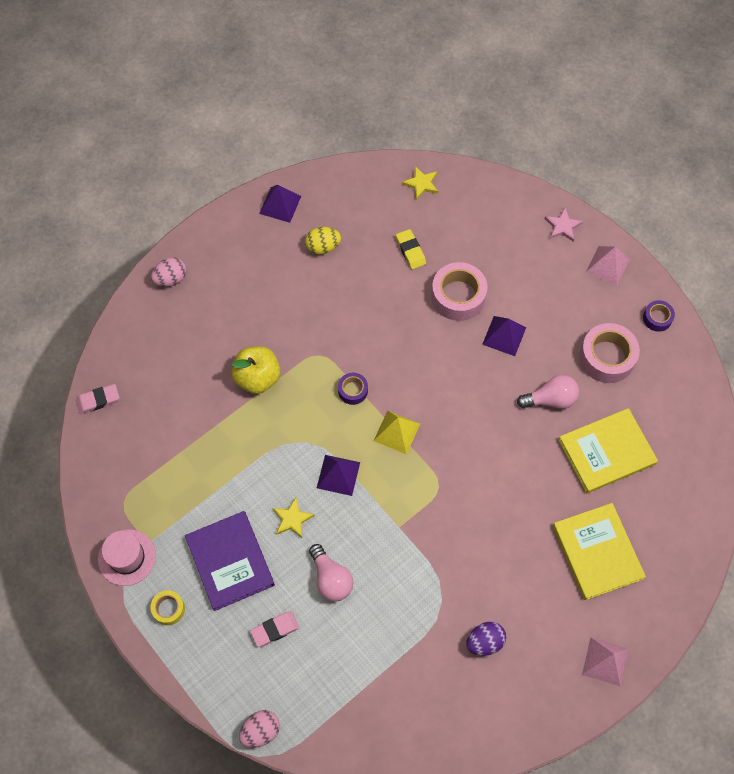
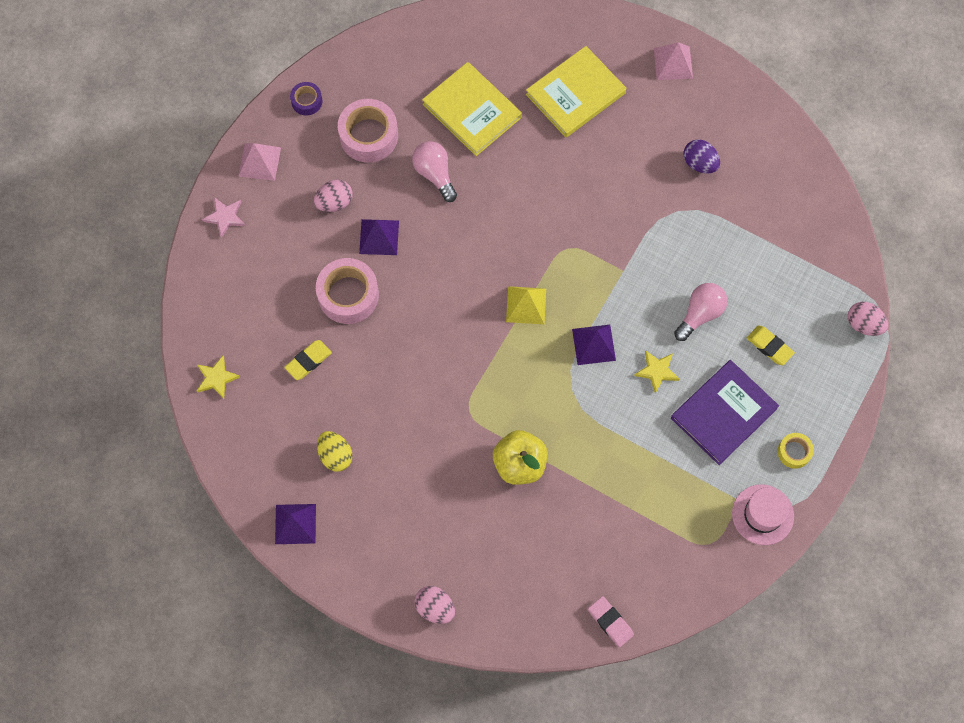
camera: 110 degrees left, 5 degrees up
(275, 630) = (769, 346): pink eraser -> yellow eraser
(353, 391) = (497, 362): purple tape -> none
(549, 311) = (334, 202): none -> pink egg

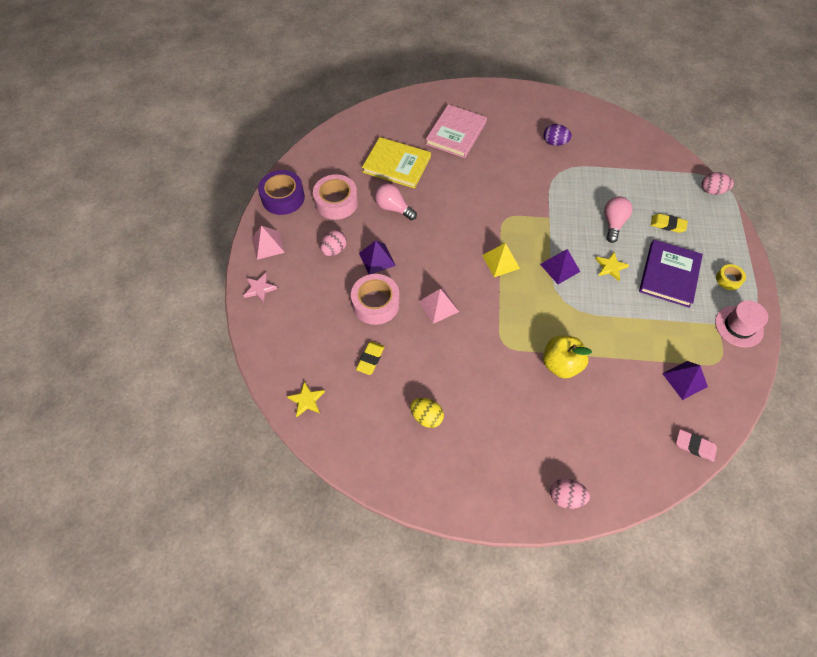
camera: 25 degrees left, 10 degrees down
(295, 524) = (423, 482): purple pyramid -> purple pyramid (684, 380)
(307, 101) = (283, 198): purple tape -> purple tape, size x1.88
(575, 94) = (456, 133): yellow book -> pink book
(673, 63) = (503, 98): pink pyramid -> pink pyramid (438, 306)

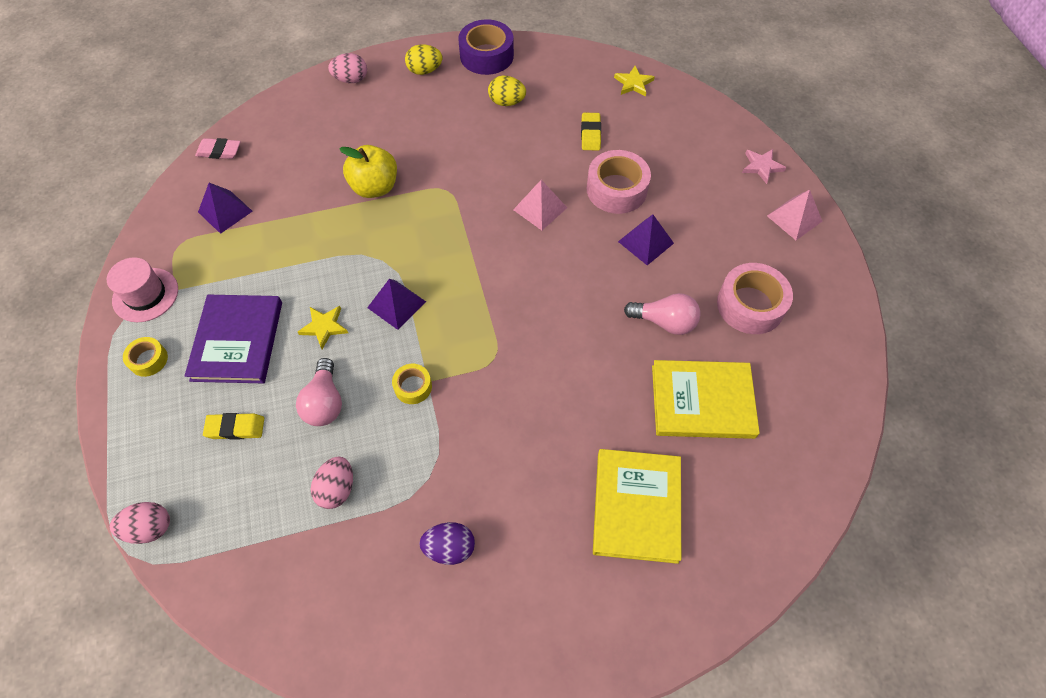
camera: 160 degrees right, 0 degrees up
(283, 198) = (828, 288): purple tape -> purple tape (486, 56)
(334, 250) = (707, 237): pink egg -> pink egg (337, 489)
(456, 133) = (636, 506): pink book -> yellow book
(491, 484) = (425, 71): none -> yellow egg
(501, 261) = (480, 288): yellow pyramid -> none
(558, 217) = (413, 387): none -> yellow tape

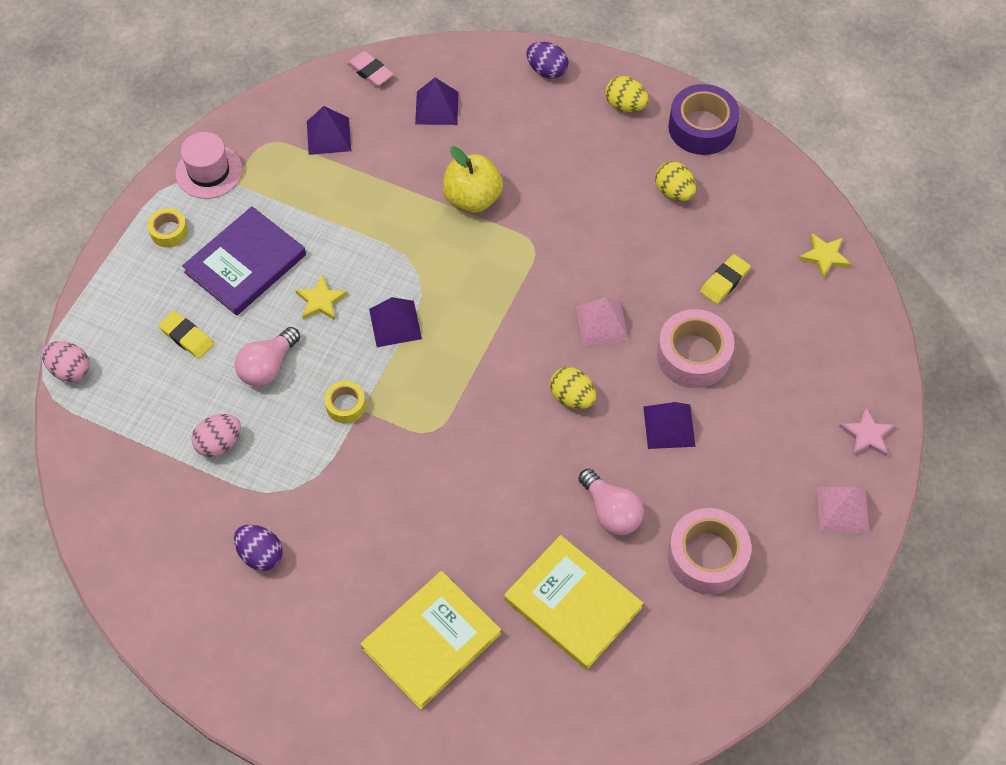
camera: 40 degrees right, 0 degrees up
(293, 146) = (437, 107): none -> purple pyramid
(351, 80) = (547, 71): pink egg -> purple egg
(567, 268) = (572, 397): none -> yellow egg

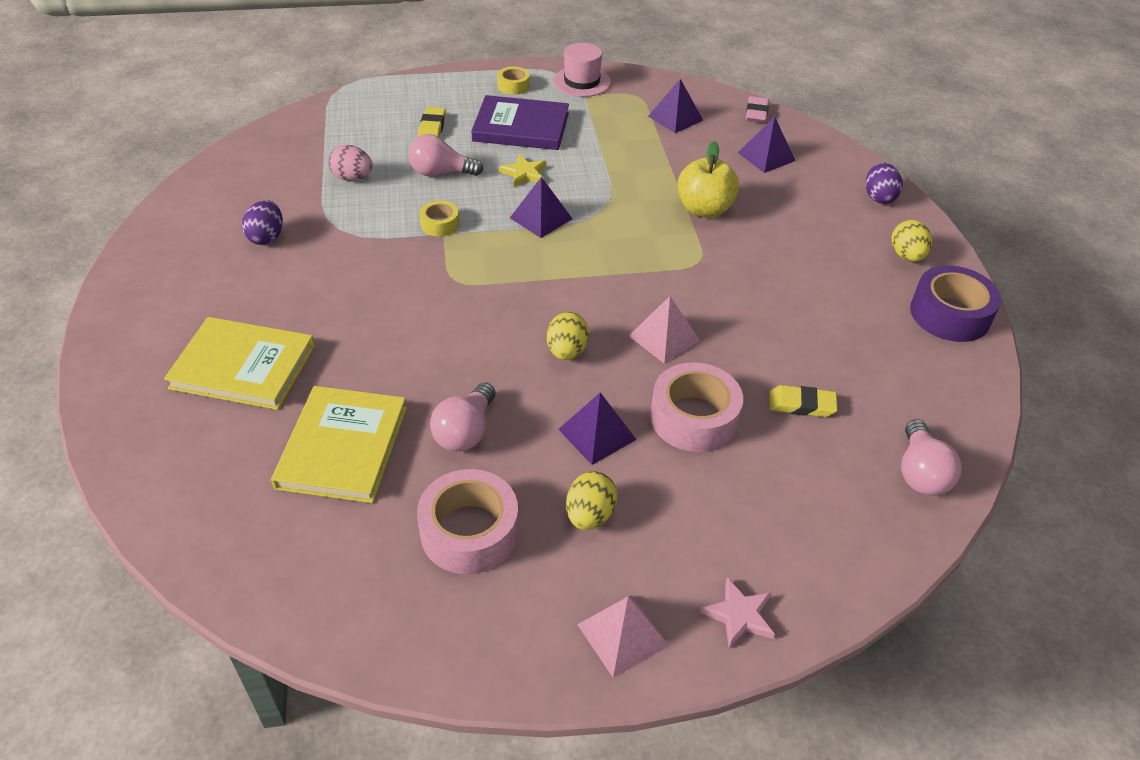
camera: 55 degrees right, 15 degrees down
(70, 370) = (360, 93): pink egg -> none
(674, 192) = (857, 326): yellow egg -> yellow egg (589, 515)
(824, 256) = (920, 473): yellow star -> pink light bulb

